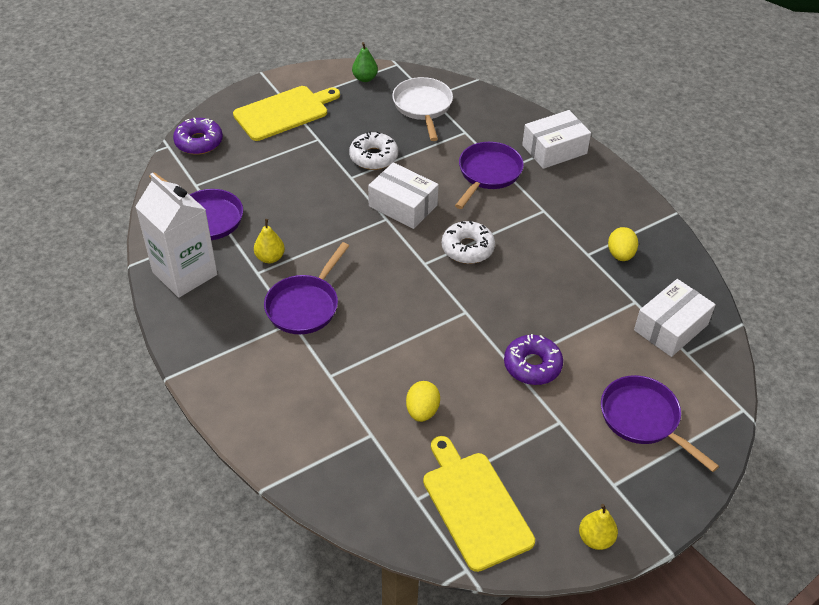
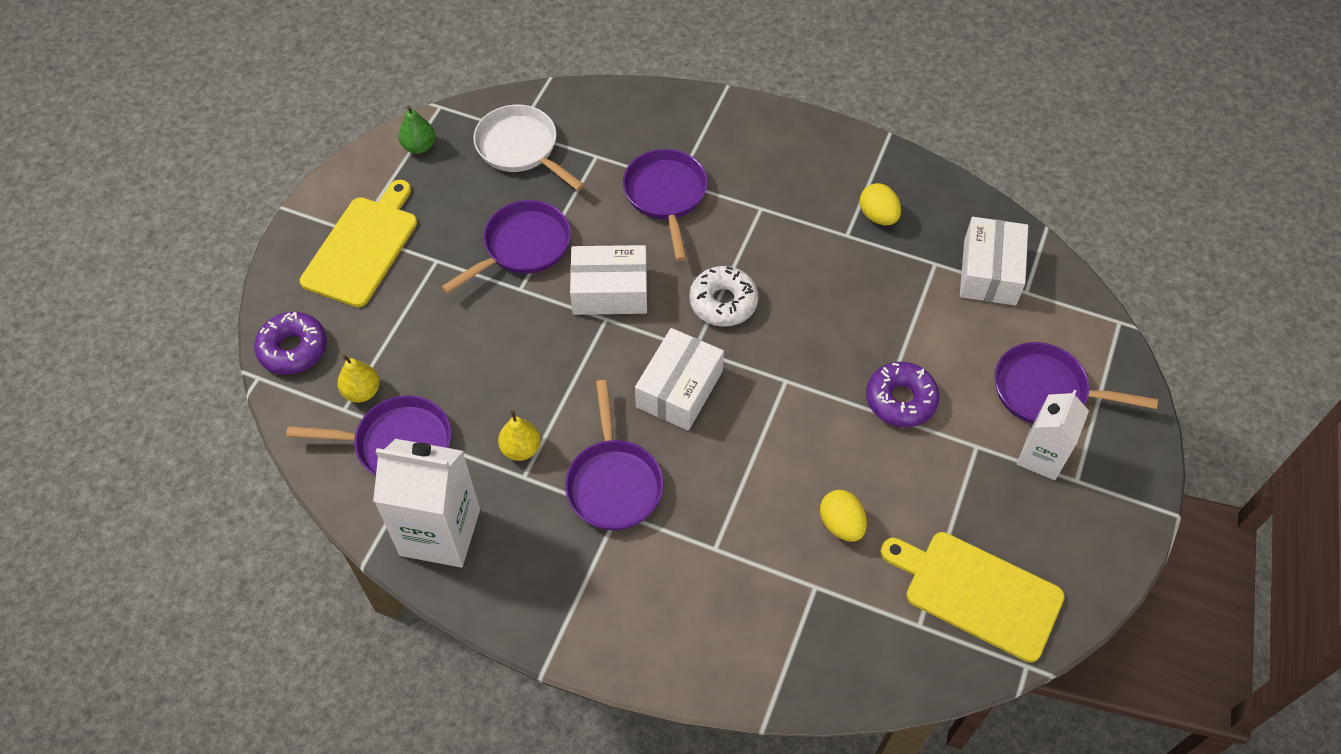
camera: 35 degrees left, 10 degrees up
(373, 157) = (522, 247): white donut -> purple pan
(554, 149) = (709, 124): white box -> white box (679, 389)
(595, 538) = (1107, 548): yellow pear -> yellow pear (362, 391)
(601, 455) = (1041, 456): none -> white carton

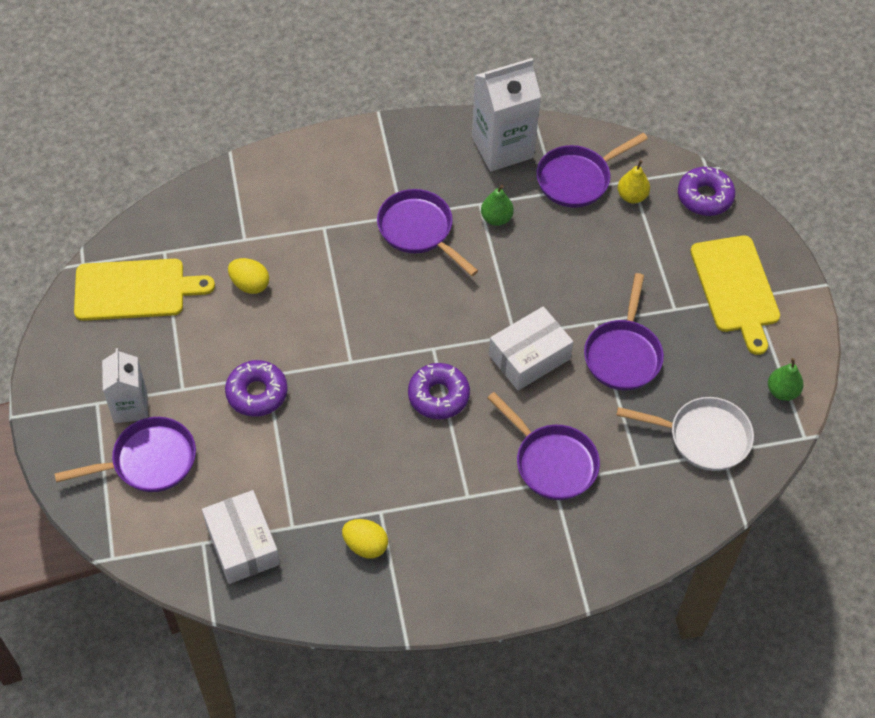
camera: 145 degrees right, 0 degrees up
(521, 449) = (496, 218): yellow pear -> green pear
(679, 389) = (422, 313): white box -> none
(723, 302) = (438, 396): white donut -> purple donut

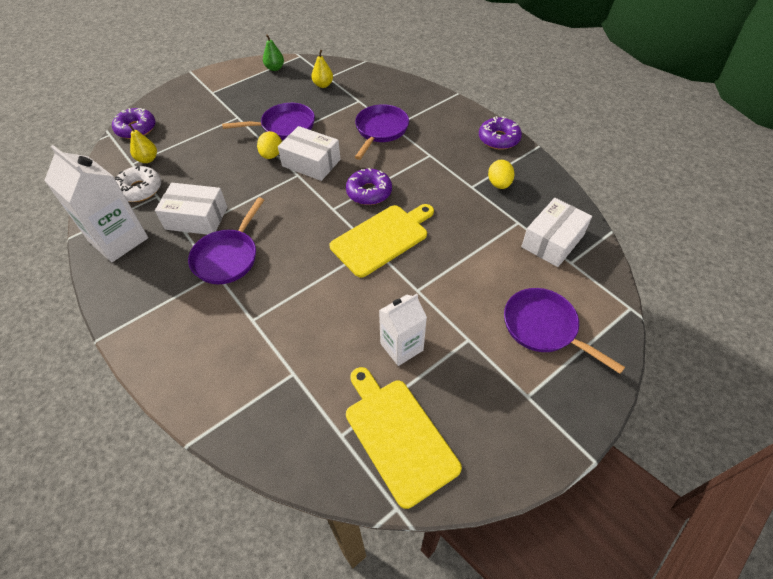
camera: 115 degrees left, 5 degrees down
(130, 407) = (511, 368): white carton -> white carton (401, 347)
(250, 284) = (340, 344): yellow egg -> yellow egg (271, 155)
(257, 393) = (436, 289): purple donut -> purple donut (498, 139)
(496, 218) = (196, 218): green pear -> white box
(577, 179) = (140, 189): purple pan -> white donut
(703, 437) = (323, 85): white pan -> yellow pear
(735, 288) = (209, 99): yellow cutting board -> yellow cutting board (382, 238)

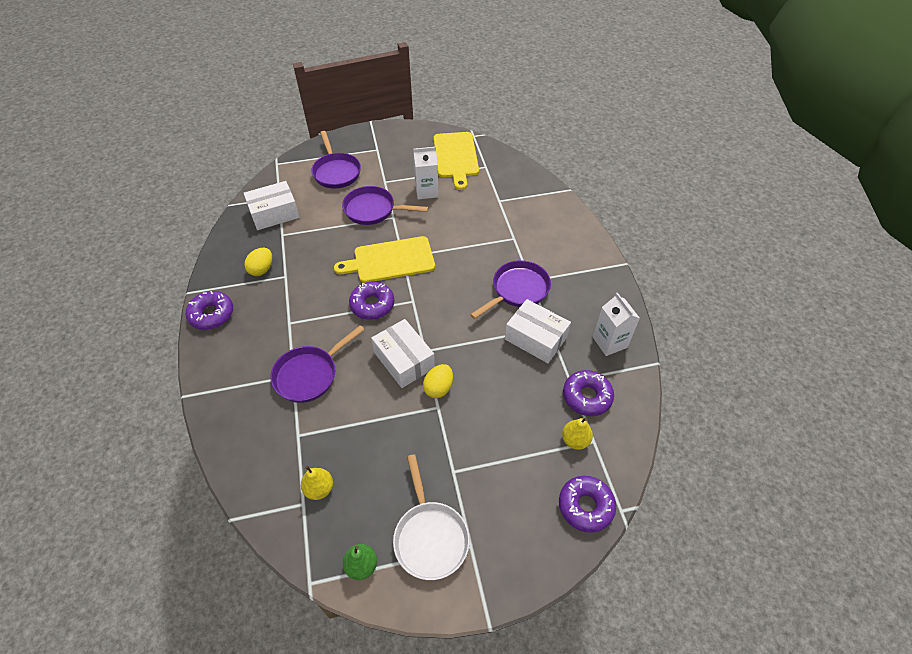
camera: 155 degrees left, 0 degrees up
(118, 240) = (609, 342): white carton -> white carton, size x0.63
(140, 189) = (587, 396): white donut -> purple donut
(239, 88) = (430, 537): none -> white pan
(284, 126) = (405, 427): purple pan -> purple pan (373, 210)

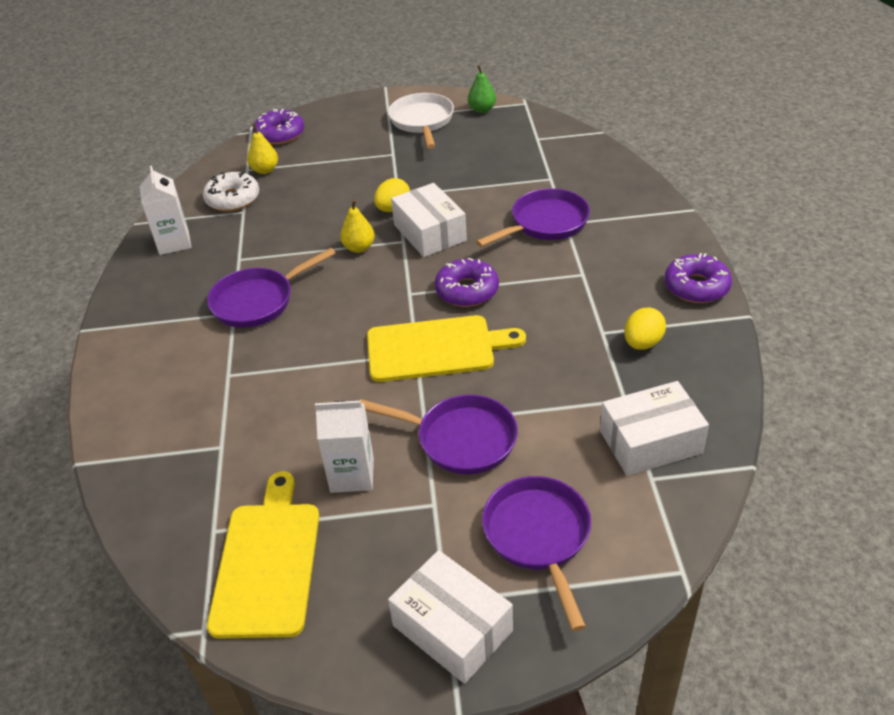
camera: 170 degrees left, 10 degrees down
(319, 489) = (523, 146): yellow pear -> yellow pear (359, 248)
(535, 338) = (261, 248): white box -> white box (452, 628)
(587, 396) = (233, 199): purple donut -> white donut

